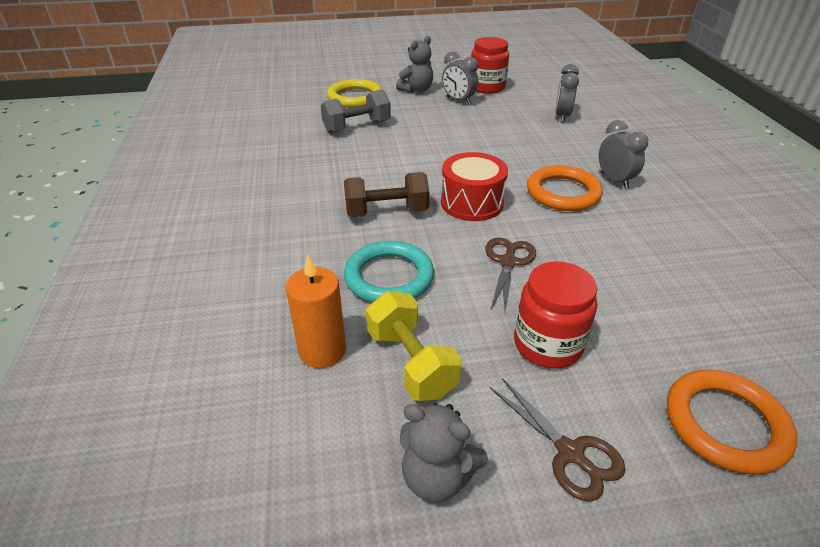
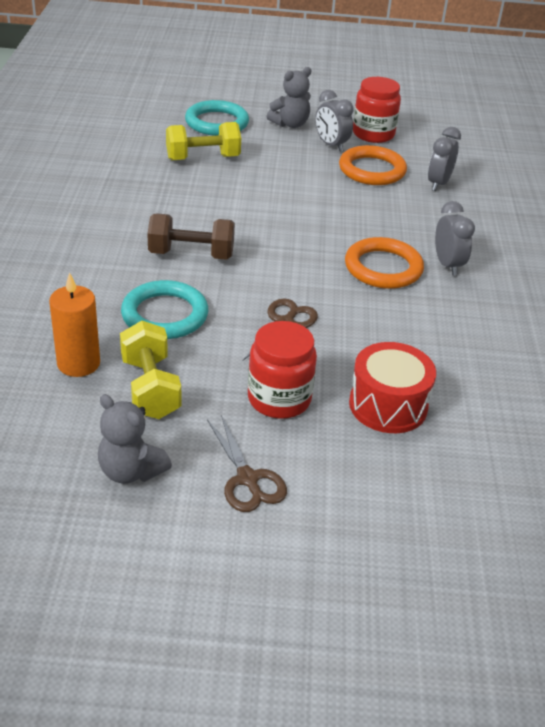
camera: 10 degrees right, 0 degrees up
(355, 98) = (217, 122): yellow ring -> turquoise ring
(357, 127) = (203, 158): grey dumbbell -> yellow dumbbell
(472, 203) = (281, 261): red drum -> red drum (388, 405)
(725, 424) = (395, 489): orange ring -> orange ring (372, 170)

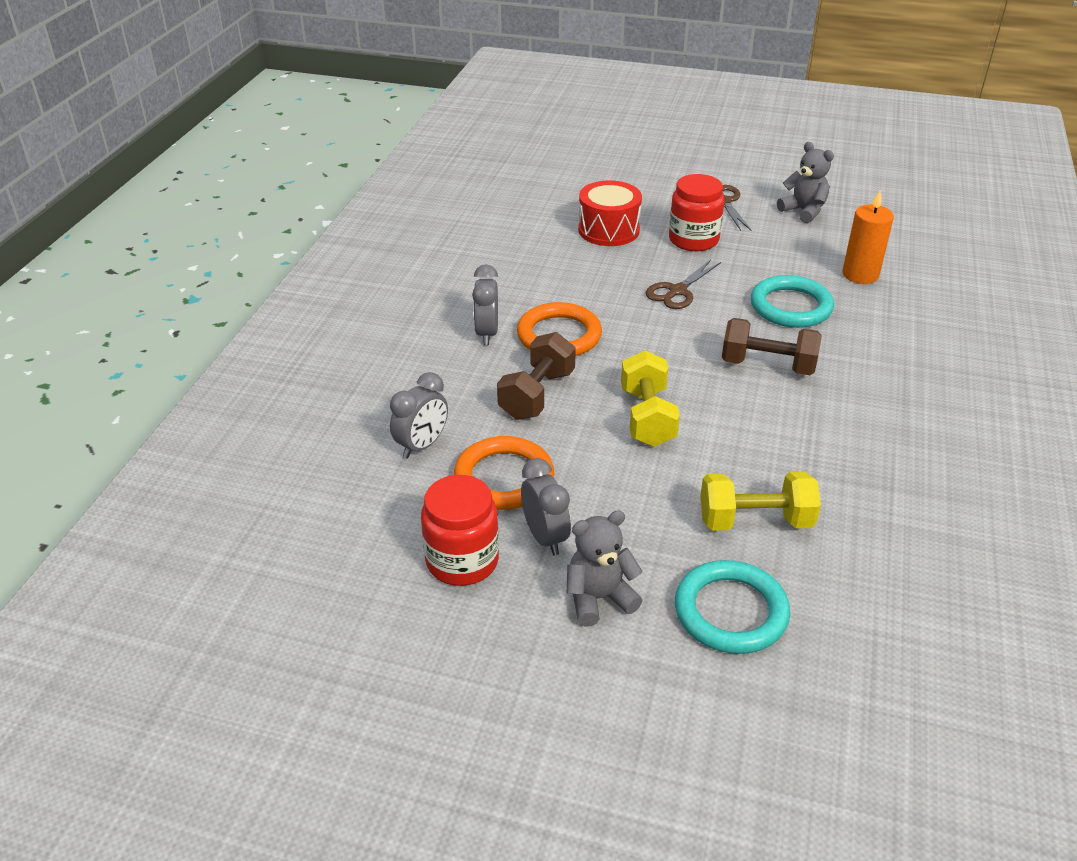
camera: 165 degrees left, 0 degrees up
(150, 388) = (796, 254): yellow dumbbell -> yellow dumbbell (647, 417)
(377, 219) = (537, 395): none -> brown dumbbell

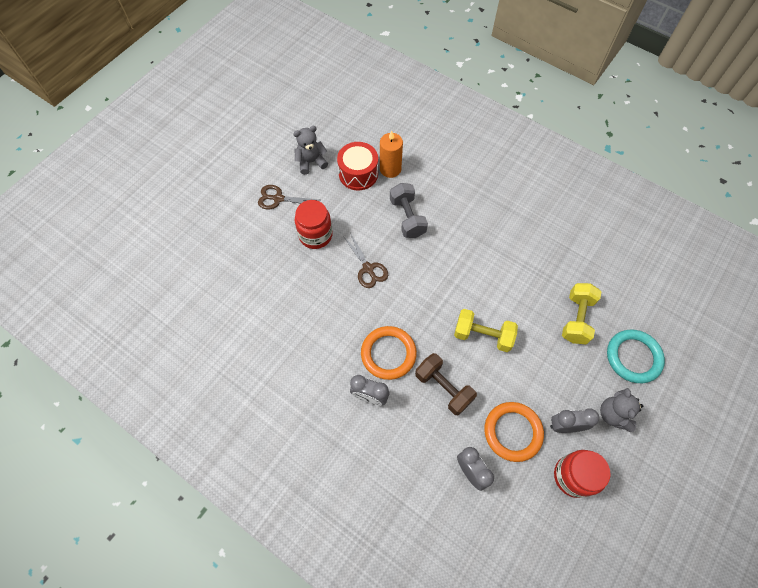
camera: 70 degrees left, 25 degrees up
(608, 230) = (280, 279): red drum -> red drum (358, 174)
(767, 365) = (457, 255): brown dumbbell -> none
(790, 307) = (407, 218): turquoise ring -> grey dumbbell

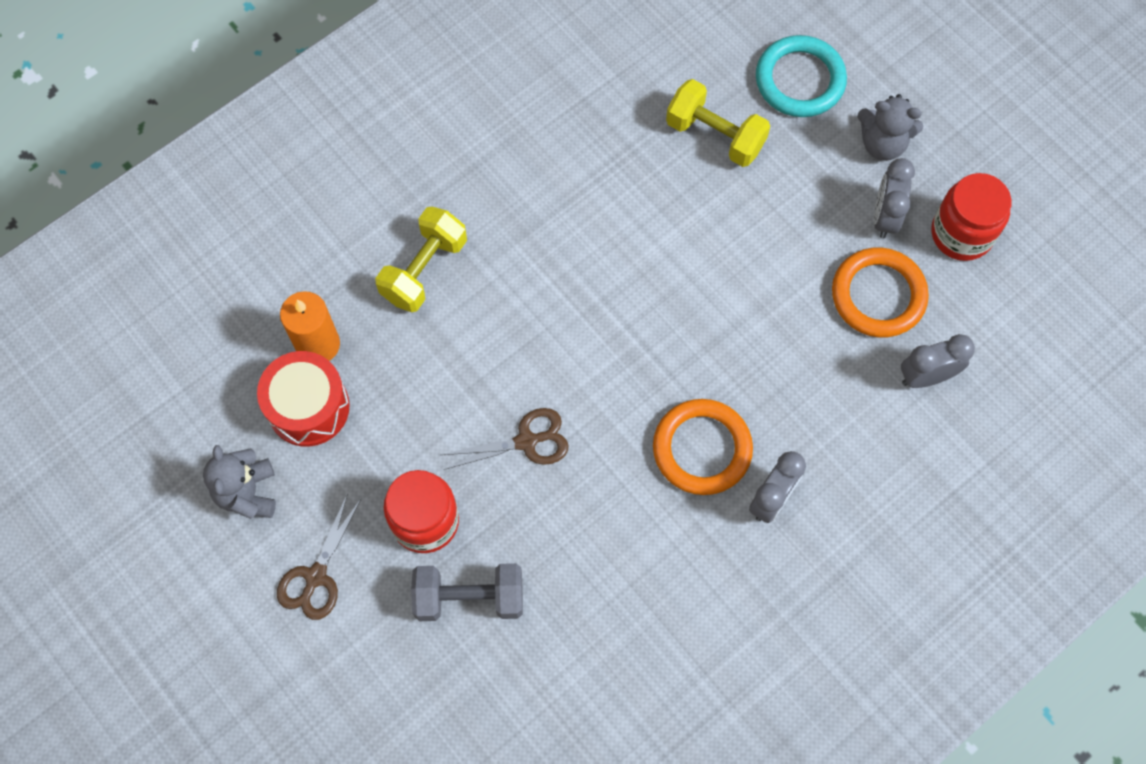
camera: 75 degrees left, 5 degrees up
(407, 218) = (439, 343): grey dumbbell -> grey dumbbell (469, 598)
(443, 388) = (783, 377): brown dumbbell -> none
(483, 335) = (707, 287): yellow dumbbell -> yellow dumbbell (424, 269)

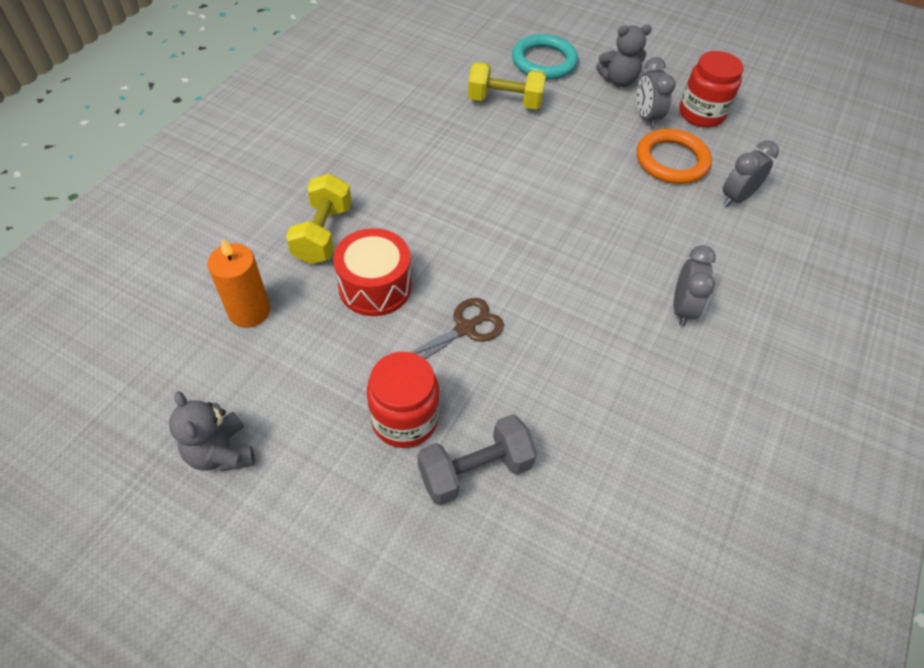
camera: 25 degrees left, 15 degrees down
(308, 407) = (257, 362): red drum -> red drum (375, 286)
(316, 576) = (317, 505): brown scissors -> none
(702, 449) = (608, 290): orange ring -> none

